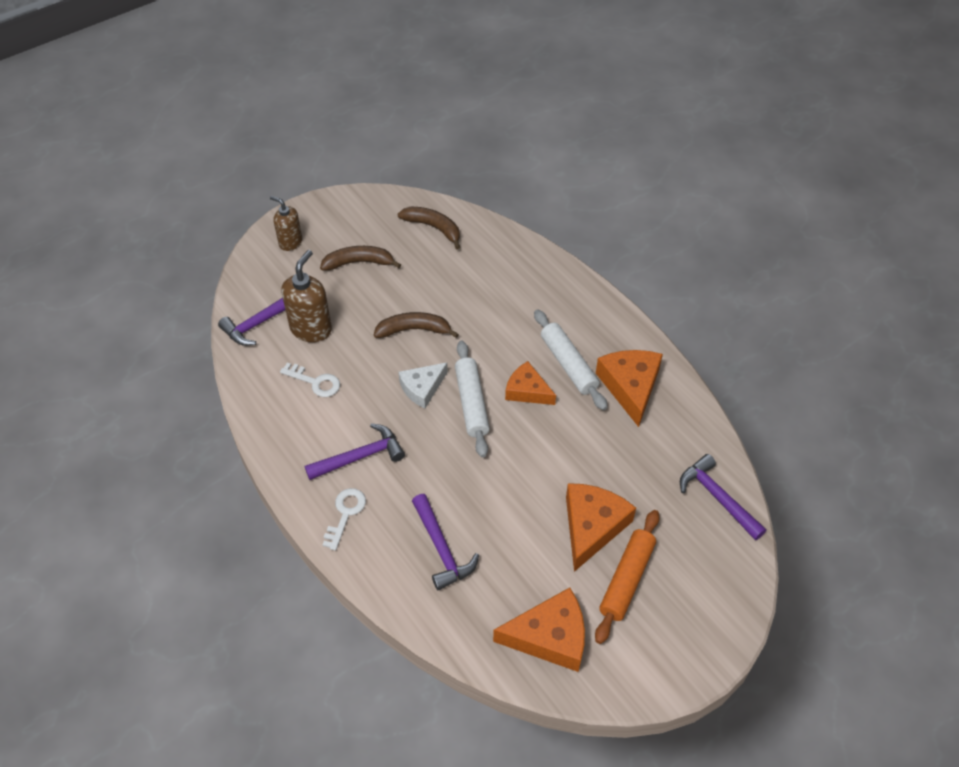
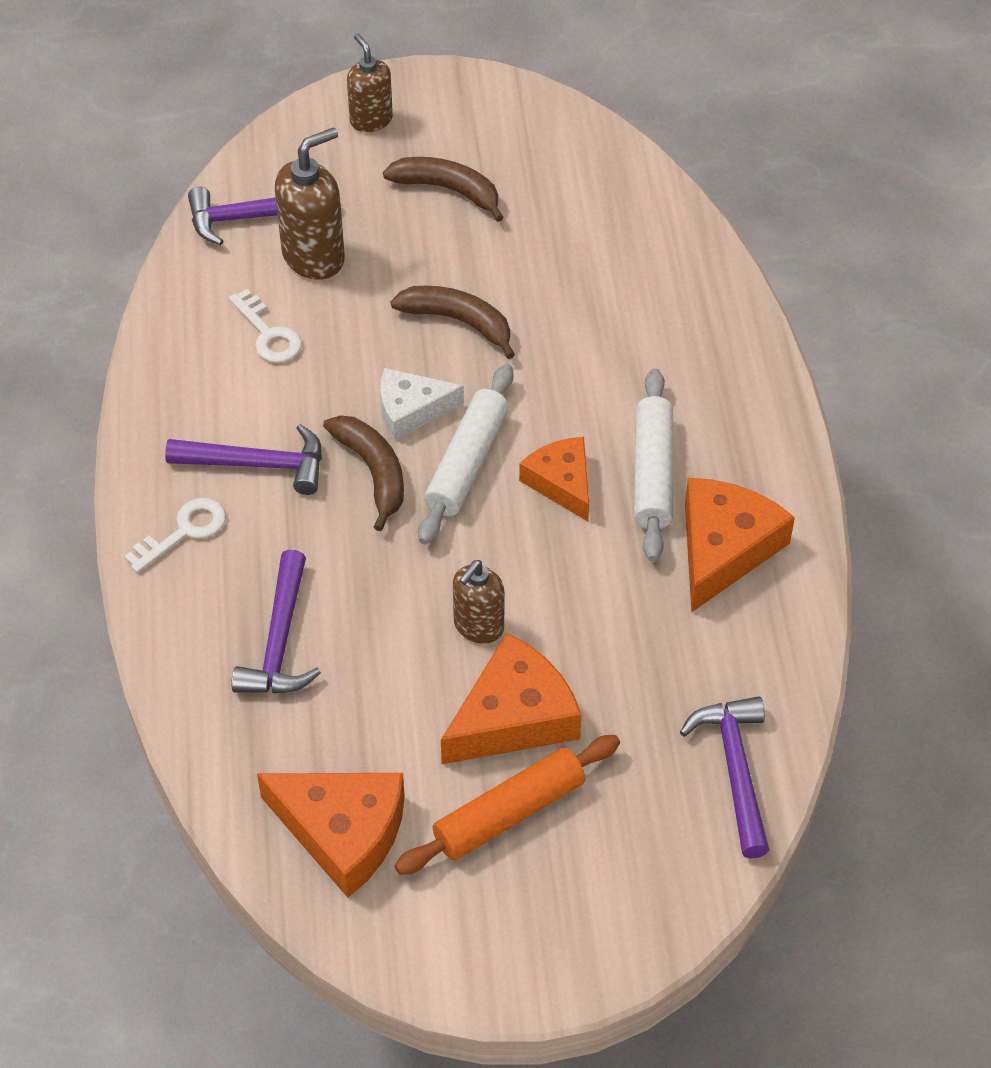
camera: 30 degrees right, 0 degrees up
(433, 228) = (596, 184): brown banana -> brown banana (373, 472)
(539, 487) = (478, 626): none -> brown soap dispenser

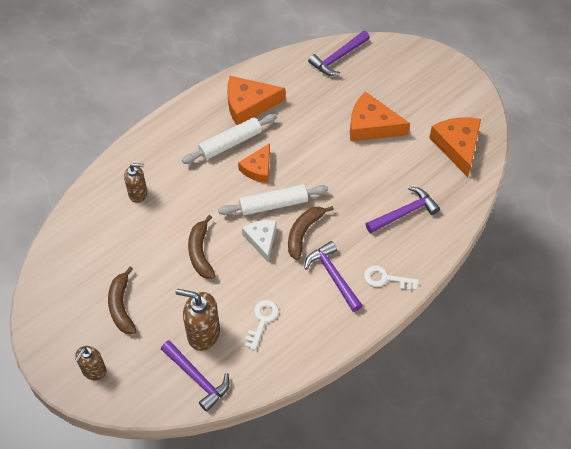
camera: 125 degrees left, 5 degrees up
(411, 410) = (261, 240): white cheese -> white cheese turned 150 degrees counterclockwise
(478, 626) = (344, 157): brown soap dispenser -> brown soap dispenser (138, 193)
(509, 813) = (408, 106): orange rolling pin -> none

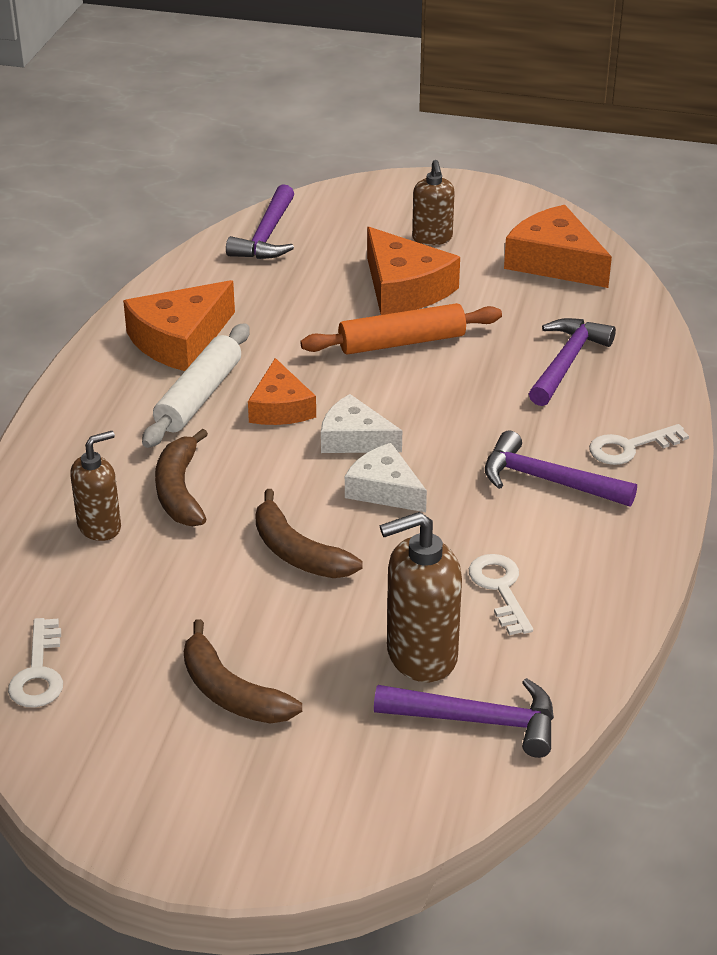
camera: 35 degrees left, 20 degrees down
(64, 253) = (38, 672): none -> white key
(94, 371) = (277, 812): brown soap dispenser -> brown soap dispenser (432, 238)
(273, 204) = (354, 439): white rolling pin -> white cheese
(303, 233) = (442, 451): brown banana -> brown banana (179, 491)
(341, 159) = (401, 342): none -> orange rolling pin
(371, 125) = (404, 288): orange cheese -> orange cheese turned 105 degrees counterclockwise

